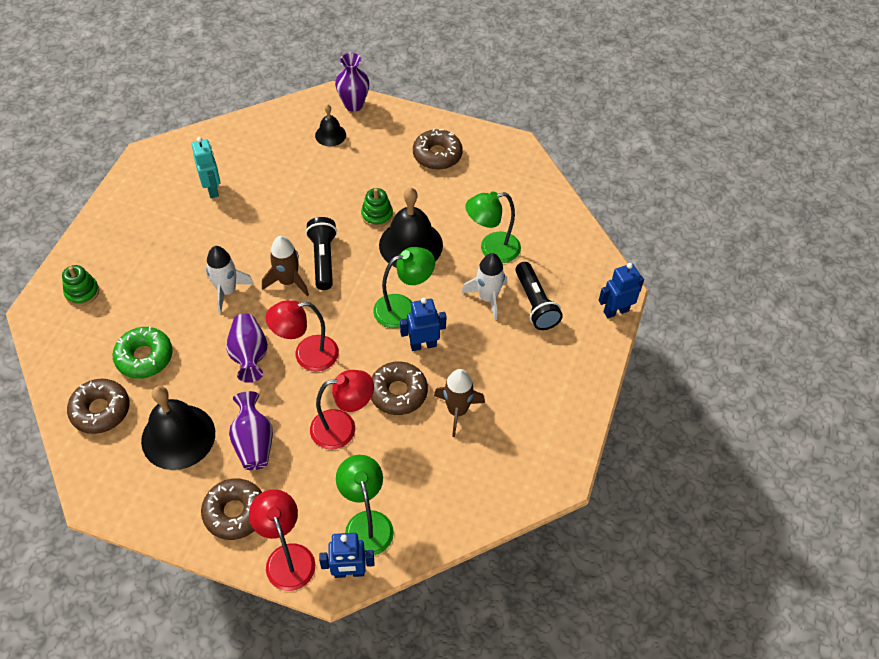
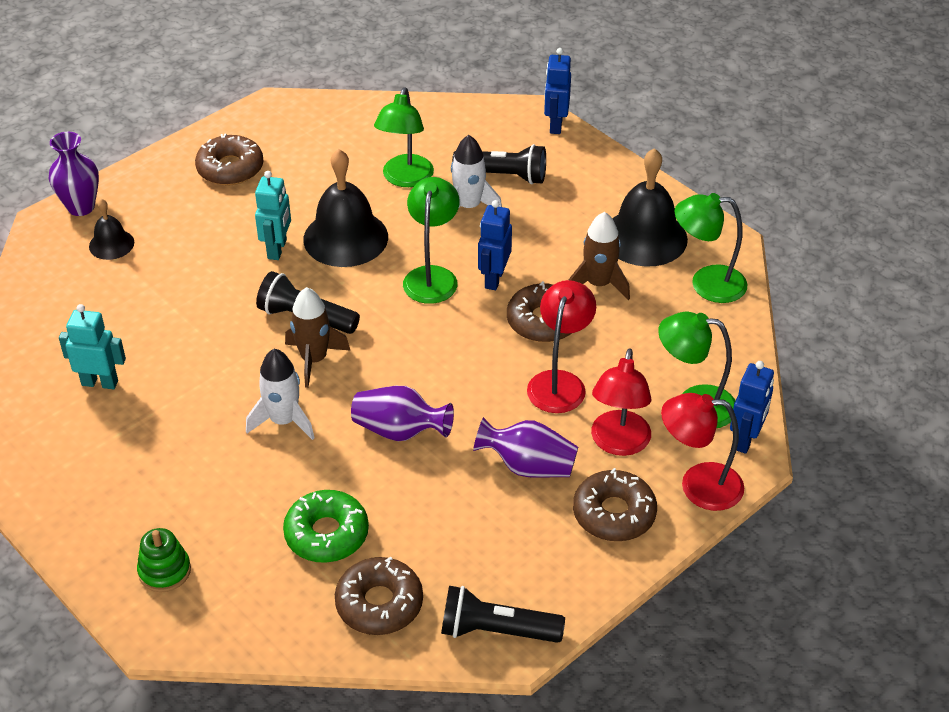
camera: 60 degrees left, 10 degrees down
(104, 484) = (496, 630): none -> black flashlight
(178, 436) = (473, 535): black bell -> black bell (645, 237)
(307, 355) = (437, 379): red lamp -> red lamp (618, 443)
(377, 215) = (277, 249): green stacking toy -> turquoise robot
(502, 482) = (706, 284): none -> green lamp

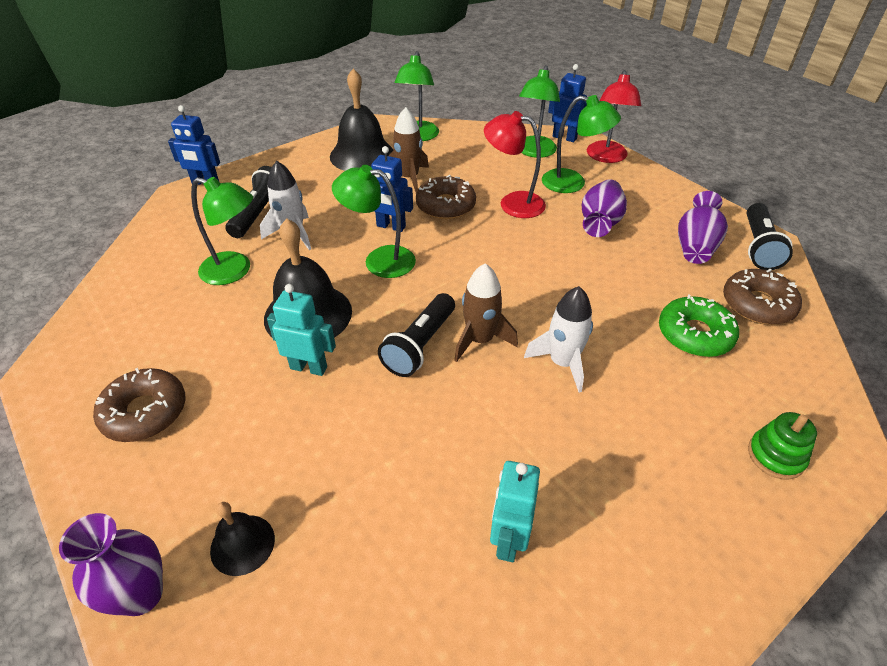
camera: 85 degrees left, 0 degrees up
(399, 431) = (569, 287): purple vase -> purple vase (695, 246)
(614, 514) = (637, 190): brown donut -> none
(618, 443) = (572, 183): red lamp -> green lamp

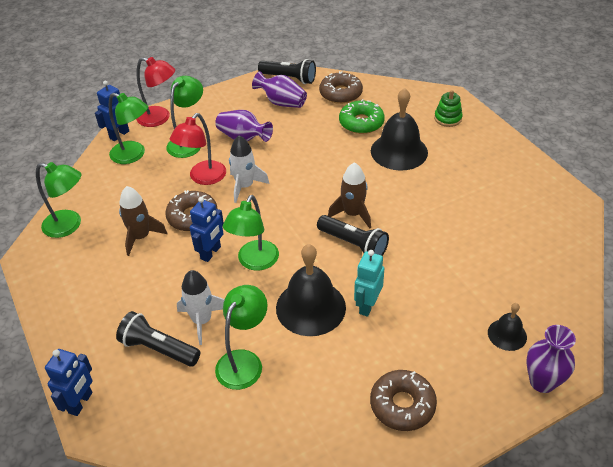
camera: 80 degrees left, 0 degrees up
(362, 155) = (84, 268): black bell -> black bell (399, 151)
(508, 540) = (498, 220): turquoise robot -> none
(562, 363) = (377, 180): white rocket -> white rocket (245, 186)

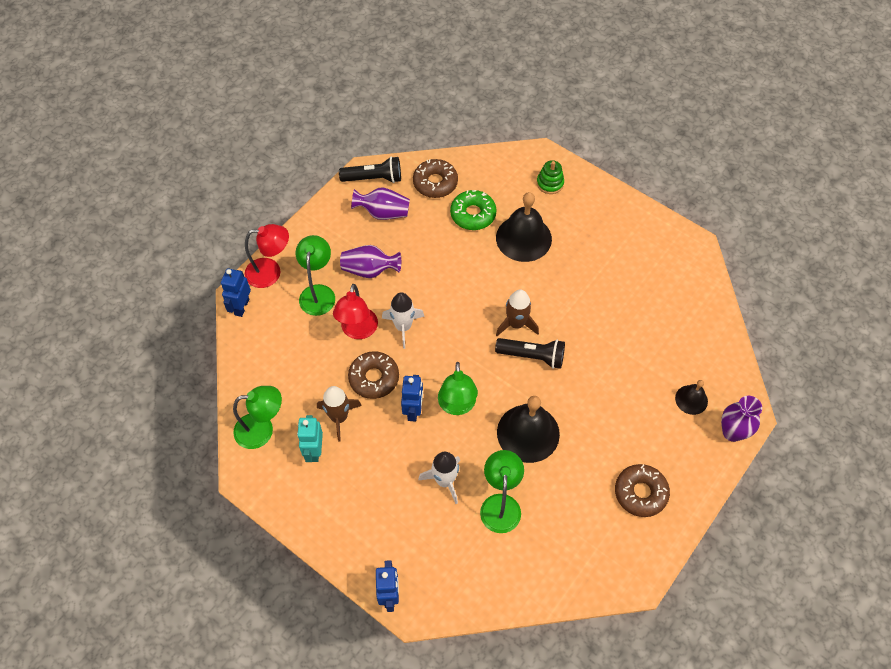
camera: 25 degrees left, 15 degrees up
(134, 155) = (273, 327): green lamp -> none
(158, 349) = (423, 521): black flashlight -> none
(367, 305) = (573, 414): turquoise robot -> turquoise robot (314, 451)

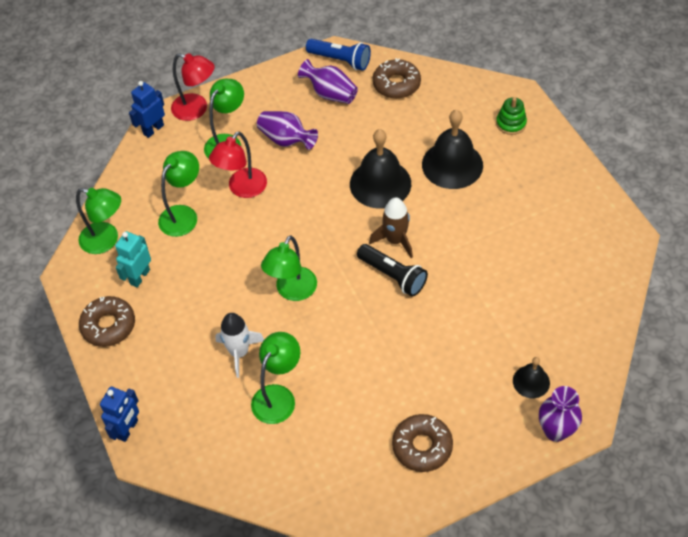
camera: 30 degrees right, 5 degrees down
(319, 376) = (183, 214): none -> green lamp
(339, 417) = (179, 257): brown rocket -> none
(374, 178) = (340, 60): black flashlight -> blue flashlight
(374, 378) = (231, 236): brown donut -> brown donut (108, 325)
(403, 327) = (286, 201): white rocket -> none
(413, 411) = (249, 279): blue robot -> none
(473, 214) = (415, 125): green donut -> none
(528, 433) = (345, 343): black bell -> black bell (380, 183)

